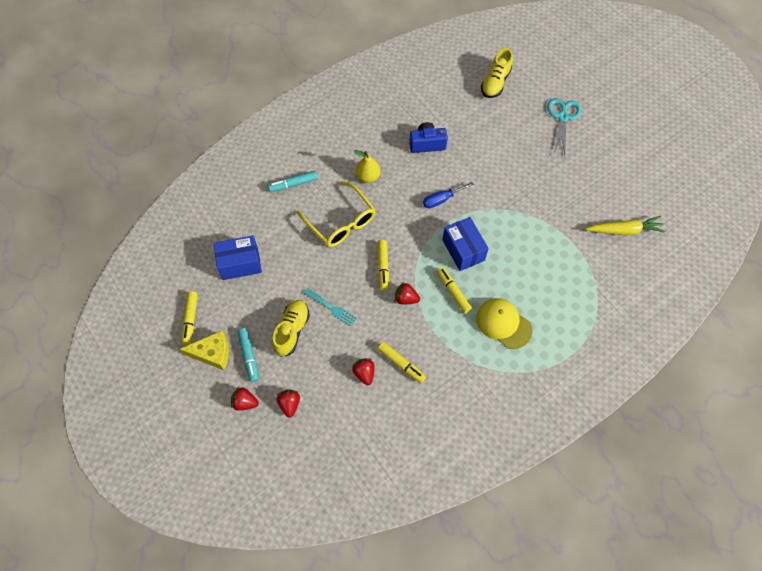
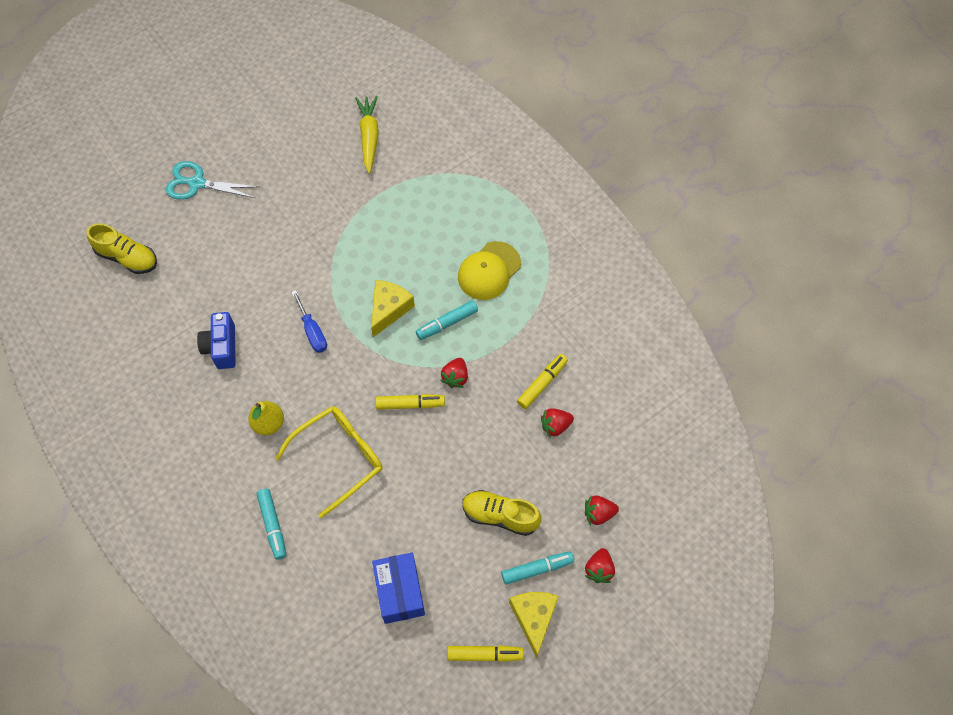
camera: 90 degrees left, 0 degrees up
(332, 308) = (468, 466): turquoise fork -> none
(453, 292) = (447, 323): yellow marker -> turquoise marker
(463, 250) = (389, 309): blue box -> yellow cheese

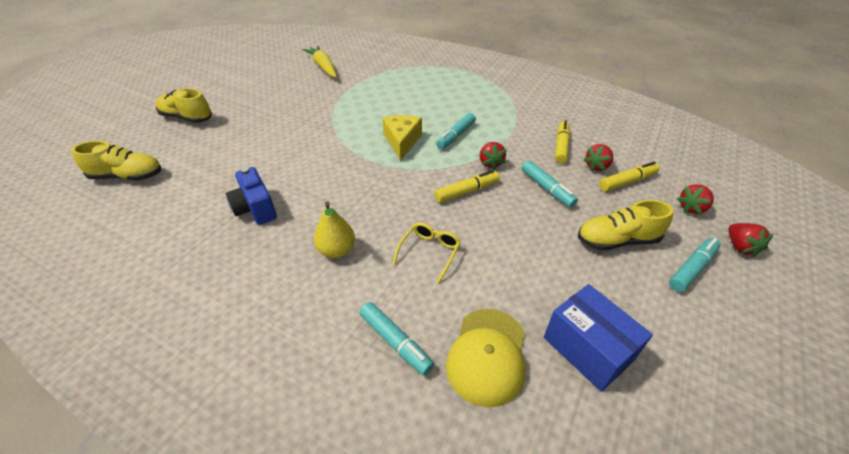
camera: 25 degrees left, 20 degrees down
(197, 183) = (187, 118): turquoise scissors -> yellow shoe
(312, 331) = (342, 172): blue screwdriver -> none
(339, 458) = (429, 252): yellow glasses -> yellow glasses, size x0.55
(485, 433) = (547, 189): none -> turquoise marker
(485, 654) = (732, 372): yellow marker -> yellow marker (627, 181)
(489, 271) = (463, 102): yellow cap -> yellow cap (487, 355)
(534, 618) = (736, 312): yellow cheese -> none

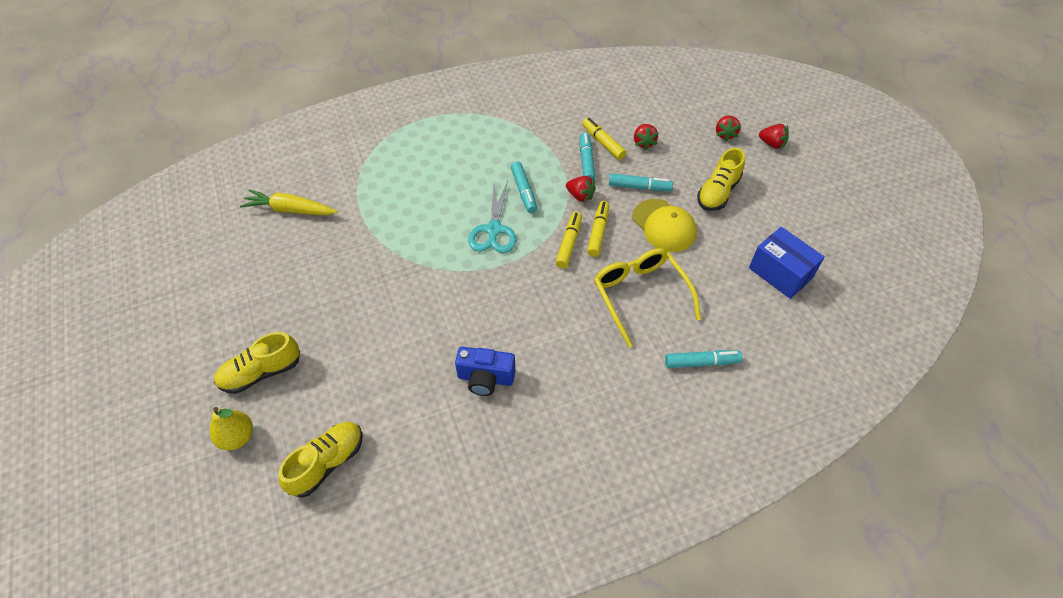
camera: 50 degrees left, 10 degrees up
(337, 250) = (588, 348): yellow pear -> yellow pear (237, 437)
(402, 141) = (494, 230): yellow cheese -> turquoise scissors
(429, 252) = (640, 295): yellow glasses -> yellow glasses, size x1.80
(487, 355) = (748, 323): yellow cap -> yellow cap (664, 226)
(587, 349) = (780, 273): blue box -> blue box turned 45 degrees clockwise
(627, 181) = (673, 141): yellow marker -> yellow marker (569, 243)
(692, 268) = (768, 179): turquoise marker -> turquoise marker (586, 161)

